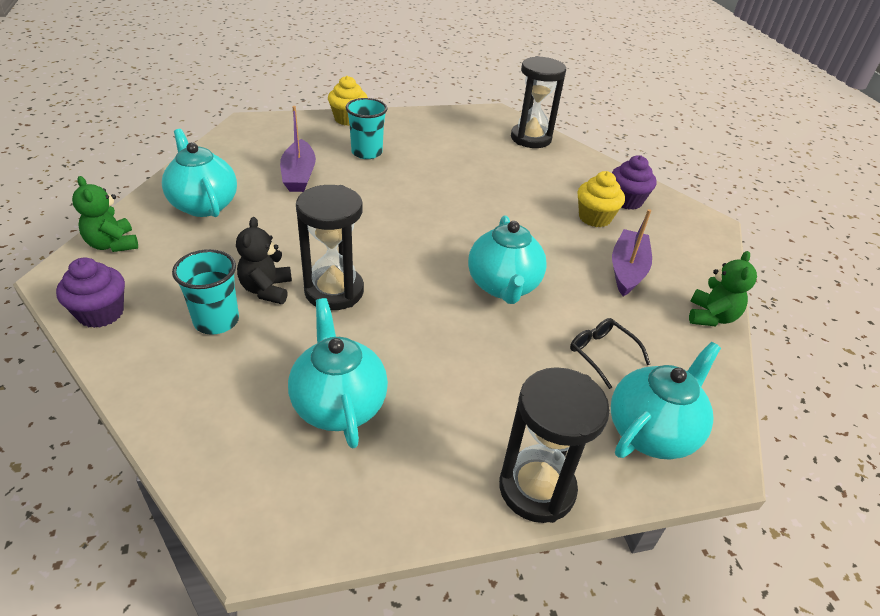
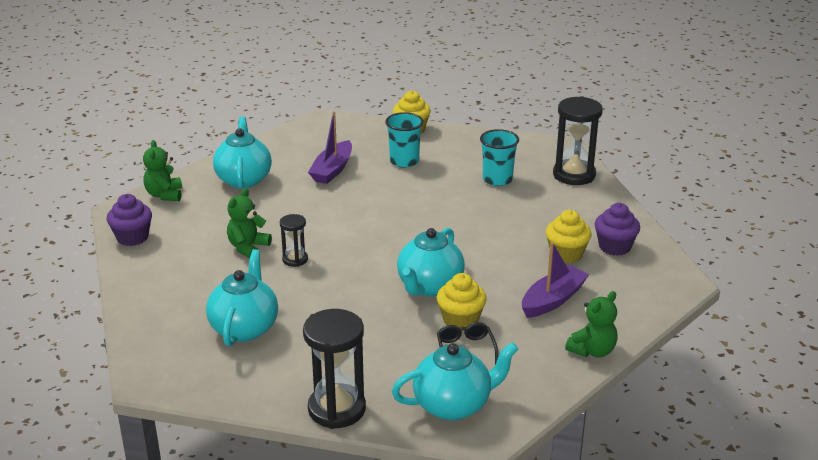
camera: 30 degrees right, 10 degrees down
(216, 321) = (201, 259): turquoise cup -> turquoise cup (497, 180)
(266, 290) = (248, 247): black teddy bear -> green teddy bear
(334, 291) = (295, 259): black hourglass -> black hourglass, size x0.53
(566, 318) = (460, 320): none -> yellow cupcake

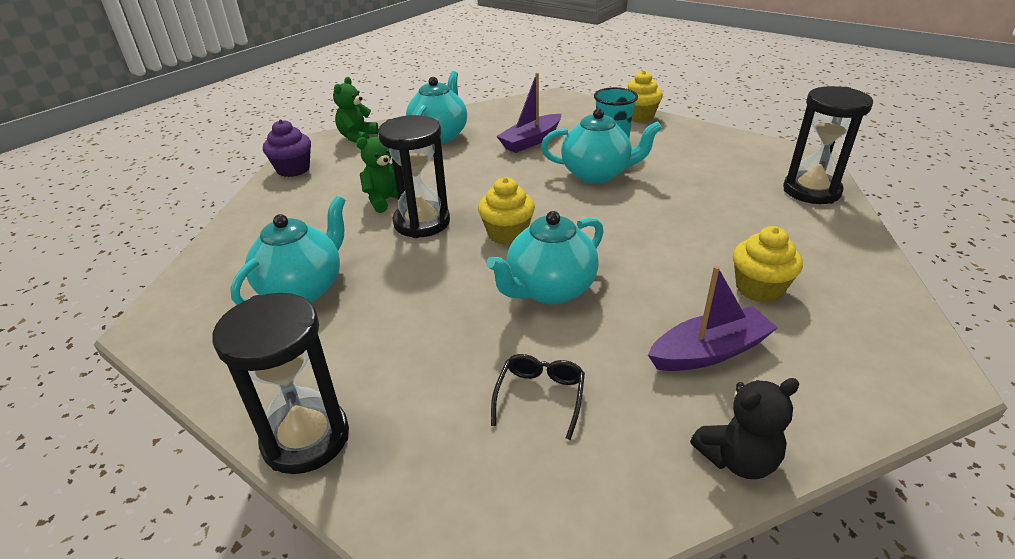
camera: 25 degrees right, 5 degrees up
(295, 259) = (422, 222): black hourglass -> black hourglass, size x1.88
(453, 405) = (464, 490): turquoise teapot -> turquoise teapot (597, 174)
(460, 320) = (560, 348): yellow cupcake -> yellow cupcake (507, 234)
(497, 180) = (709, 180): turquoise cup -> none
(592, 351) = (737, 459): green teddy bear -> black teddy bear
(614, 247) = (837, 294): purple cupcake -> none

